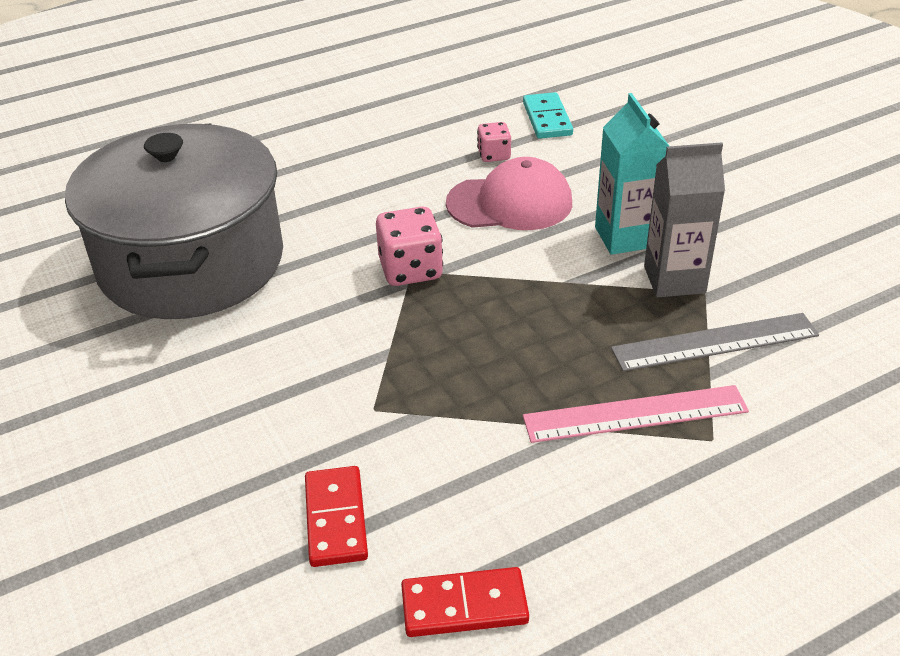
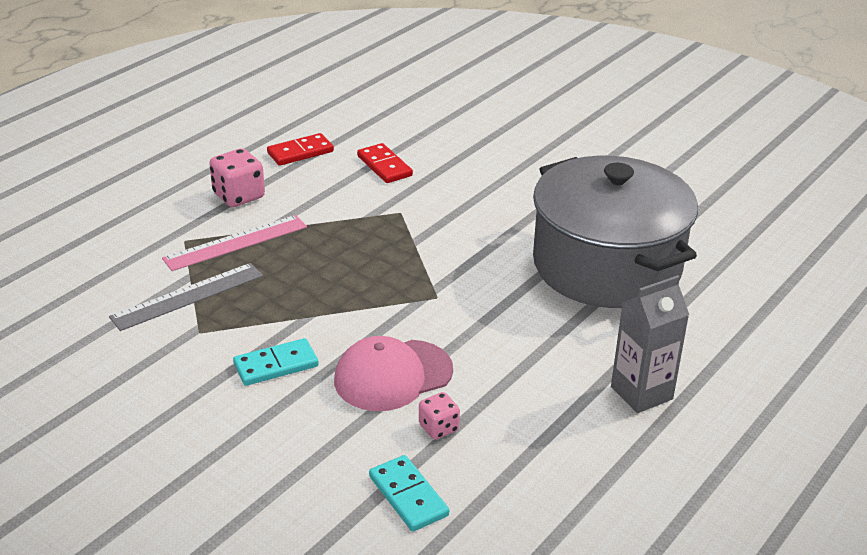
camera: 155 degrees right, 5 degrees down
(410, 270) = (438, 297): pink dice -> pink dice (239, 196)
(625, 237) = (276, 365): turquoise carton -> turquoise domino
(674, 279) = (225, 336): grey carton -> grey carton (641, 393)

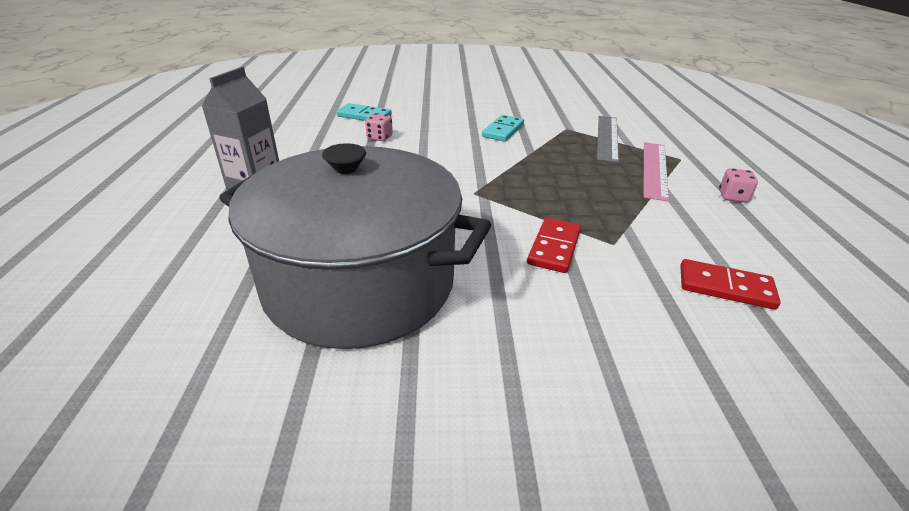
camera: 140 degrees right, 0 degrees up
(239, 196) = (733, 197): pink dice -> pink dice, size x0.60
(300, 152) = (808, 259): red domino -> red domino (554, 247)
(393, 375) = (436, 147): pink cap -> none

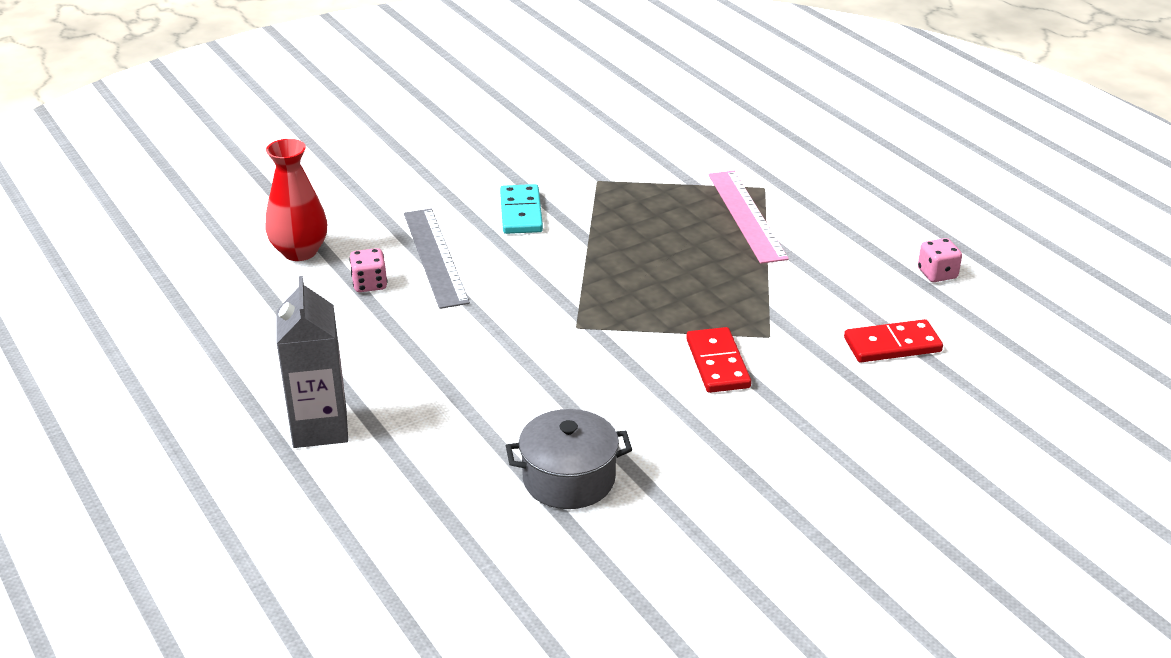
camera: 30 degrees left, 0 degrees up
(360, 283) = (569, 479): grey pot -> grey pot, size x0.43
(364, 116) = (300, 251): turquoise domino -> red vase
(607, 137) = (659, 179): grey ruler -> grey ruler (435, 257)
(733, 197) = (847, 228): pink dice -> pink dice (937, 274)

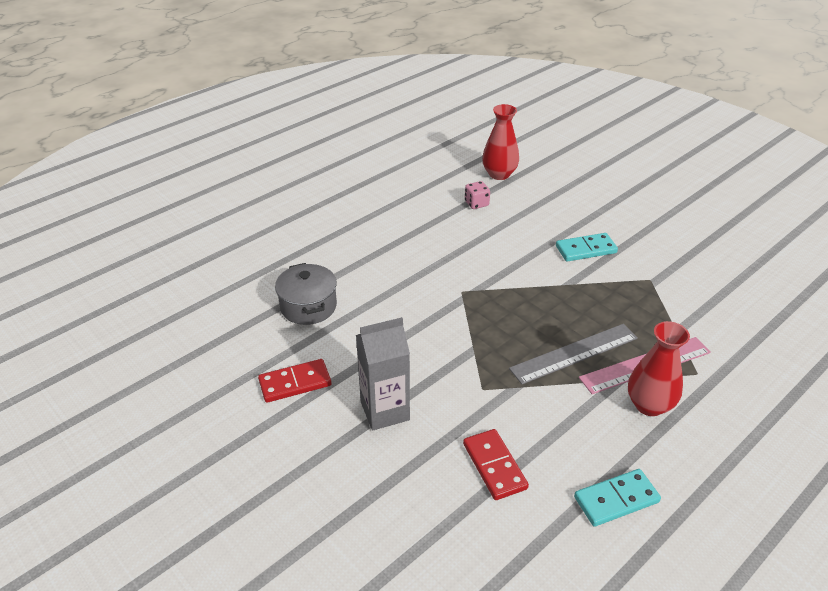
camera: 80 degrees right, 5 degrees up
(320, 428) = (340, 211): grey carton -> grey carton (385, 411)
(435, 257) = (515, 222): grey ruler -> grey ruler (574, 353)
(718, 363) = (440, 363): red domino -> red domino (295, 383)
(808, 227) = (649, 405): none -> red vase
(937, 274) = (616, 499): pink dice -> turquoise domino

